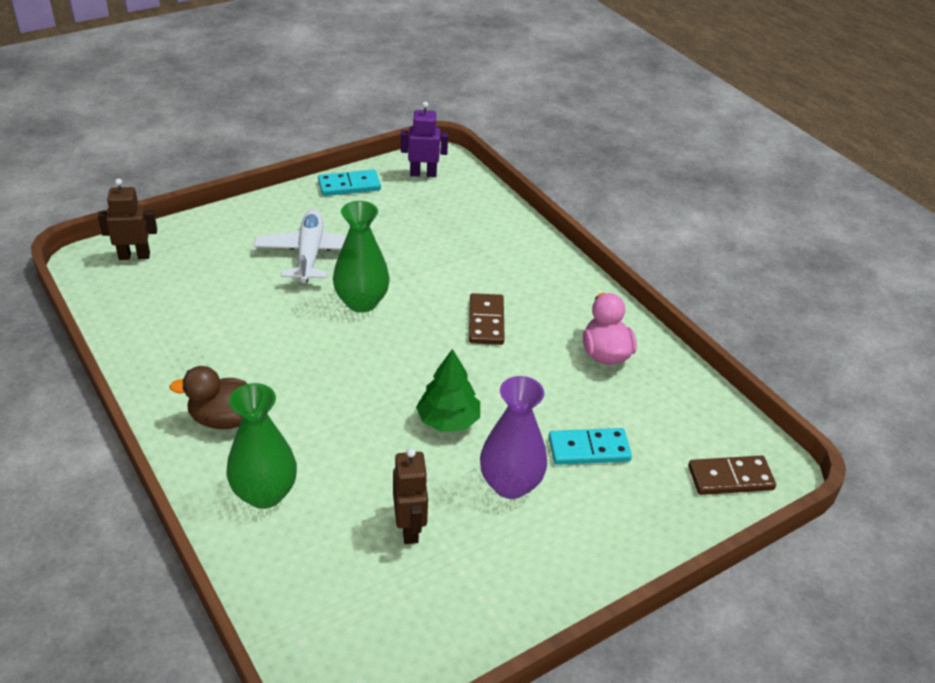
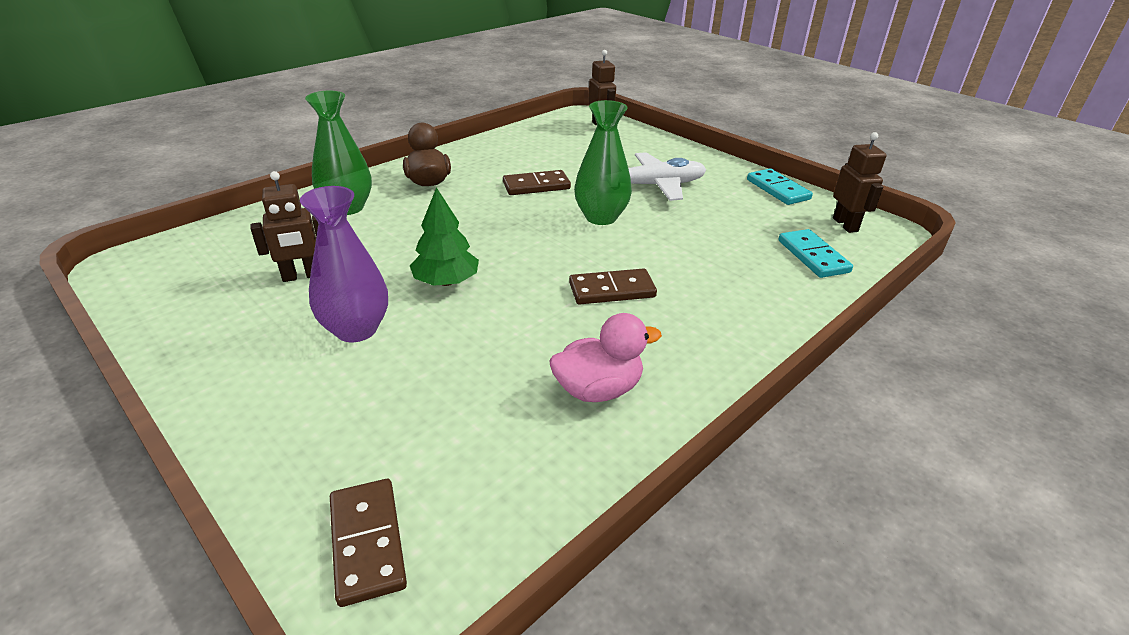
camera: 80 degrees right, 5 degrees down
(274, 334) = (536, 186): none -> brown domino
(423, 174) = (845, 225): purple robot -> brown robot
(589, 449) = (415, 385): turquoise domino -> turquoise domino (813, 256)

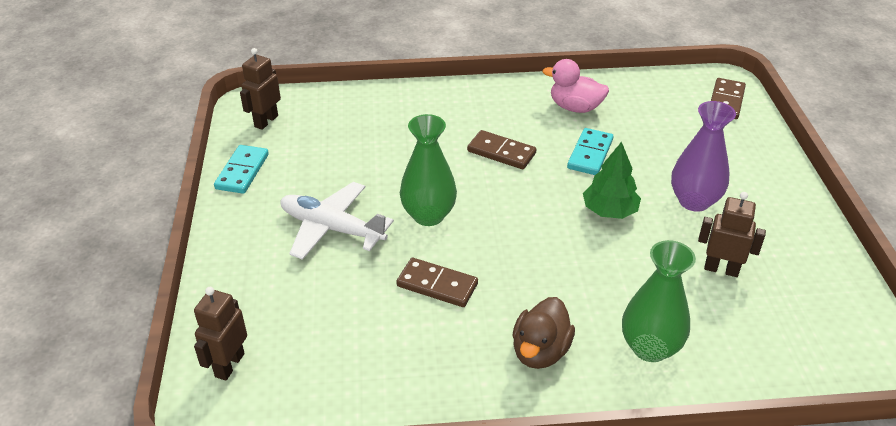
camera: 140 degrees left, 5 degrees up
(813, 256) = (336, 113): turquoise domino -> turquoise domino (590, 154)

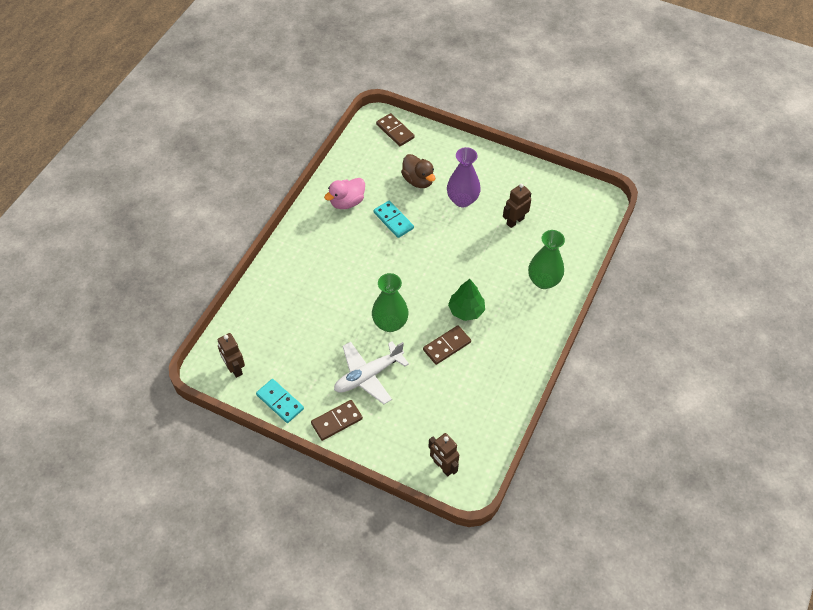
camera: 60 degrees left, 15 degrees up
(501, 152) = (361, 260): brown domino -> brown domino (336, 421)
(540, 351) = (518, 325): brown duck -> brown duck (418, 180)
(609, 211) = (444, 240): green tree -> green tree (466, 310)

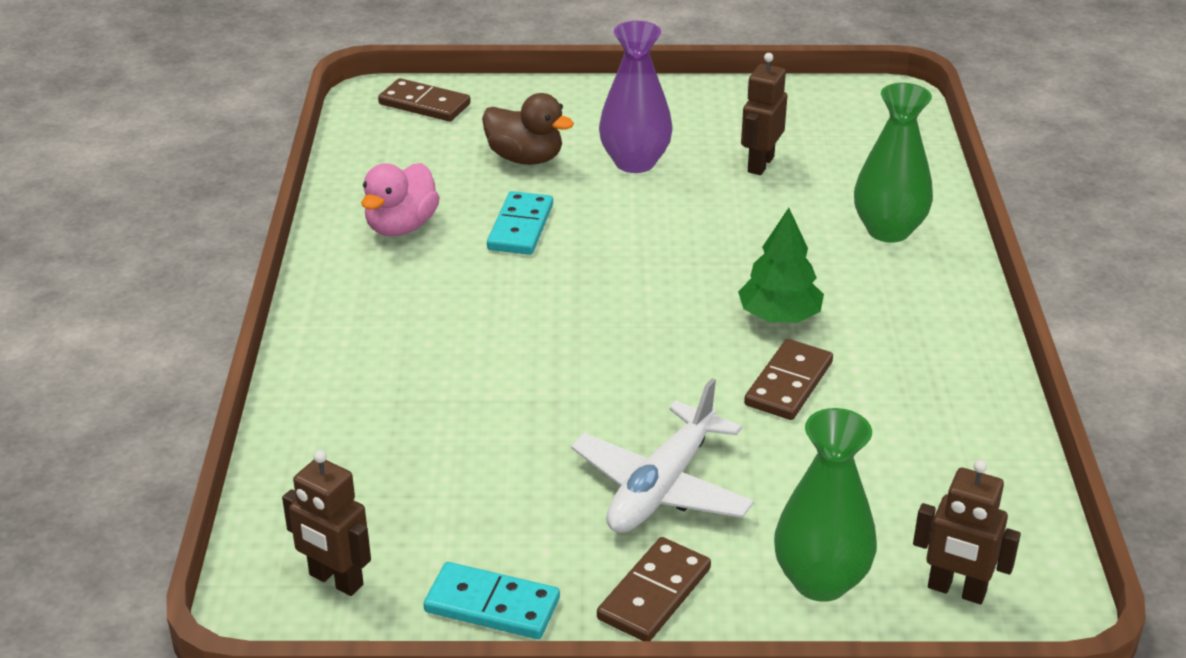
camera: 25 degrees left, 20 degrees down
(390, 323) = (640, 385): green vase -> green vase (820, 581)
(393, 220) = (520, 227): turquoise domino -> turquoise domino turned 75 degrees clockwise

